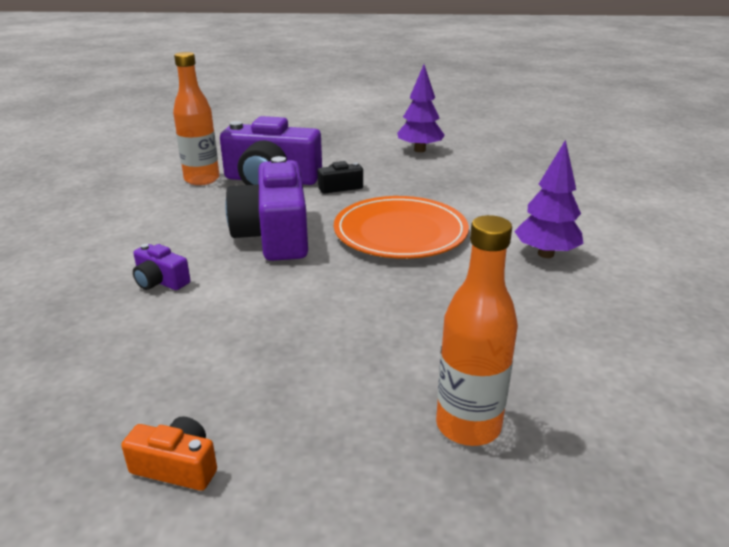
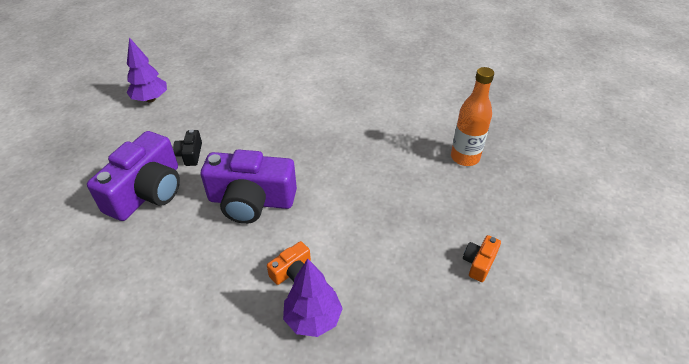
camera: 75 degrees left, 15 degrees up
(160, 281) = (292, 271): purple camera -> orange camera
(202, 179) = (110, 240): orange bottle -> none
(400, 232) = (280, 139): orange plate -> none
(545, 254) = (334, 91): purple tree -> purple tree (313, 318)

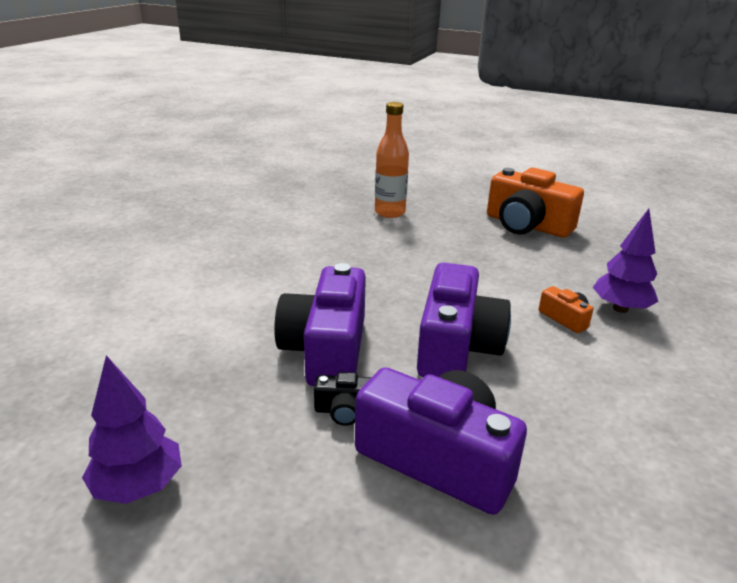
camera: 85 degrees left, 15 degrees down
(247, 141) = (326, 349): none -> purple camera
(479, 263) = (527, 225): orange camera -> orange camera, size x2.24

